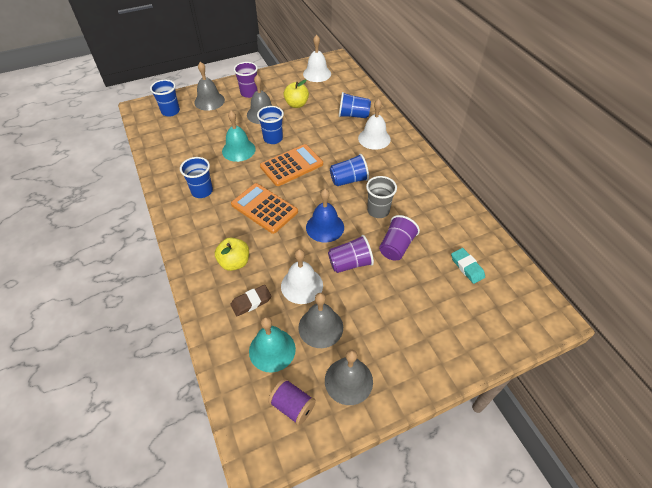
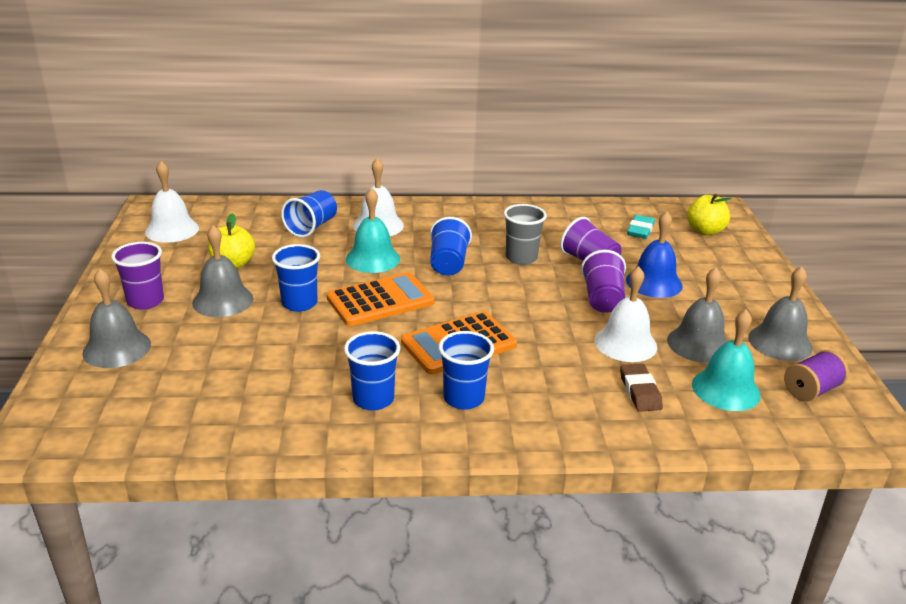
camera: 70 degrees left, 20 degrees down
(170, 111) = (94, 402): blue cup -> blue cup (463, 398)
(234, 262) = (557, 393): yellow apple -> yellow apple (705, 231)
(238, 150) = (297, 342): turquoise bell -> turquoise bell (372, 259)
(291, 165) = (380, 300): orange calculator -> orange calculator turned 75 degrees clockwise
(325, 227) = (528, 302): blue bell -> blue bell (654, 282)
(467, 267) = (640, 230): turquoise eraser -> turquoise eraser turned 60 degrees counterclockwise

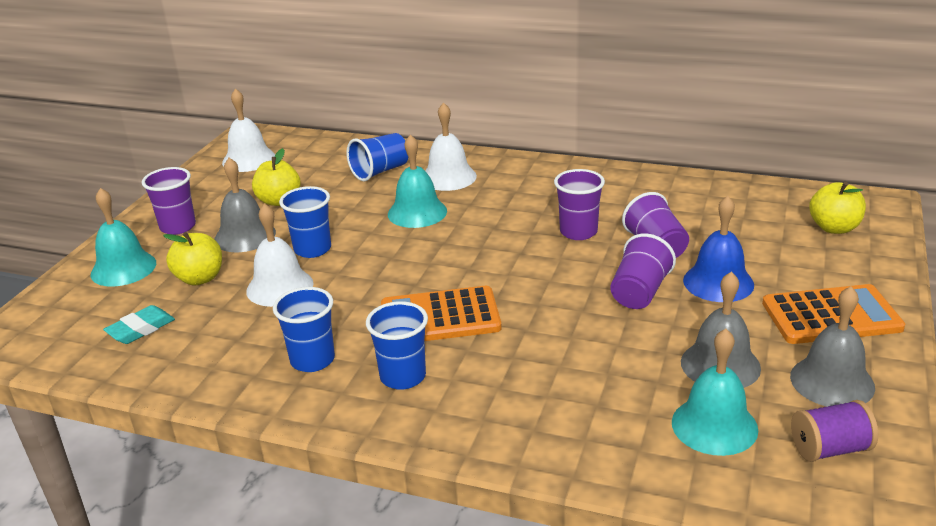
camera: 25 degrees right, 0 degrees up
(117, 348) = (123, 268): grey bell -> turquoise bell
(207, 345) = (200, 278): none -> yellow apple
(380, 300) = (393, 258): orange calculator -> orange calculator (831, 316)
(448, 263) = (492, 228): blue cup -> none
(521, 258) = (578, 232): grey cup -> purple cup
(625, 343) = (629, 348): white bell -> white bell (280, 287)
(640, 230) = (748, 217): turquoise eraser -> turquoise eraser (141, 329)
(640, 391) = (604, 407): brown eraser -> none

